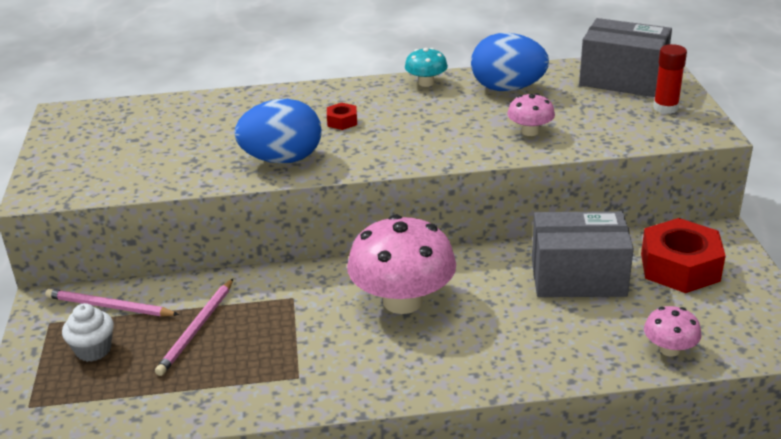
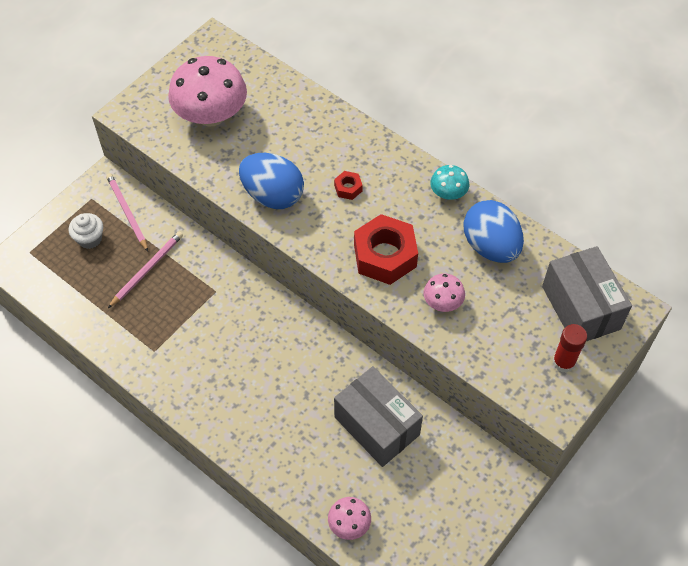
camera: 45 degrees right, 25 degrees up
(197, 329) = (147, 269): pink pencil -> pink pencil turned 150 degrees clockwise
(402, 301) = (264, 348): pink mushroom -> pink mushroom (211, 115)
(679, 267) = (445, 477): red nut -> red nut (385, 256)

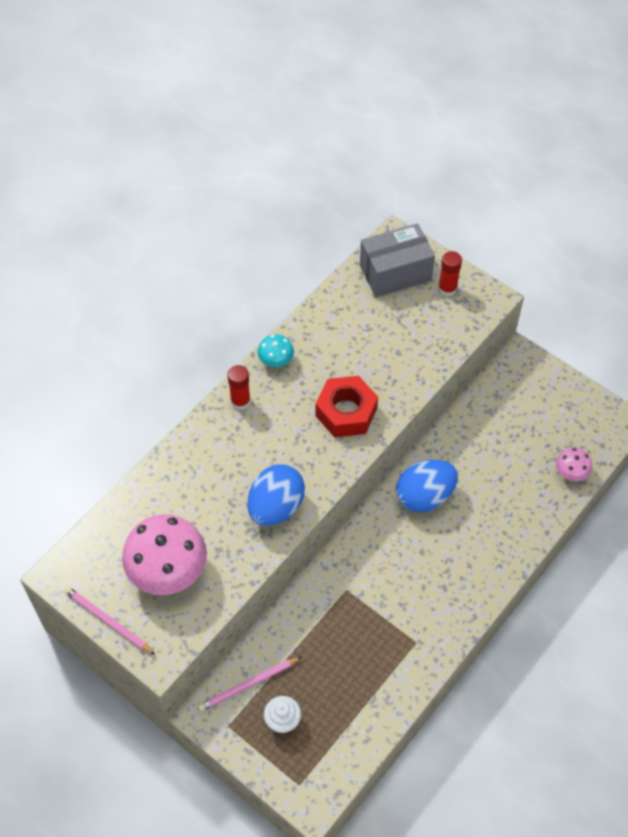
camera: 90 degrees left, 0 degrees up
(147, 269) = (321, 657): pink pencil -> pink pencil (107, 621)
(348, 188) = (268, 441): red nut -> none
(377, 426) = (481, 451): grey box -> none
(396, 164) = (240, 401): none -> red glue stick
(442, 302) = (394, 369): pink mushroom -> none
(490, 246) = (335, 331): blue egg -> blue egg (424, 496)

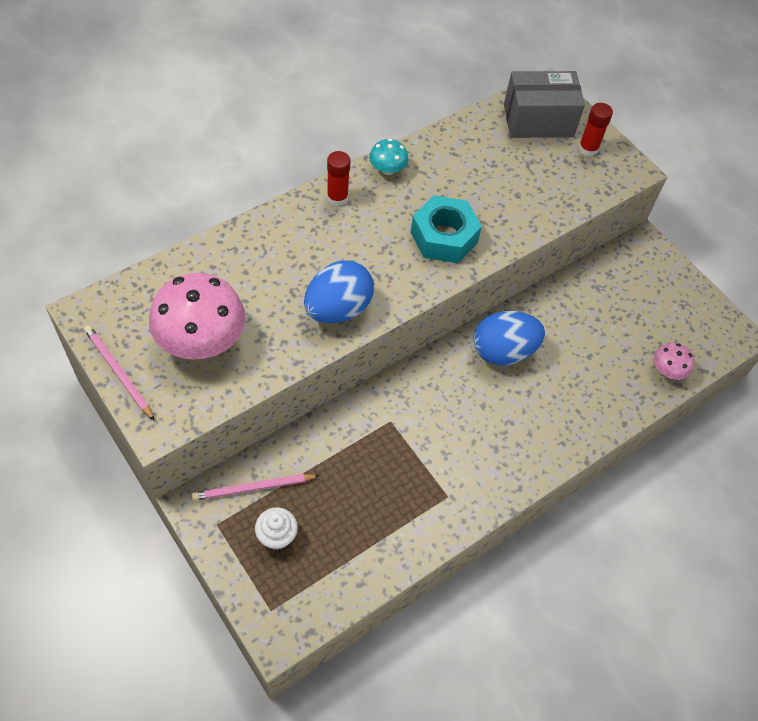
camera: 10 degrees right, 0 degrees up
(346, 412) = (444, 237): red nut -> turquoise nut

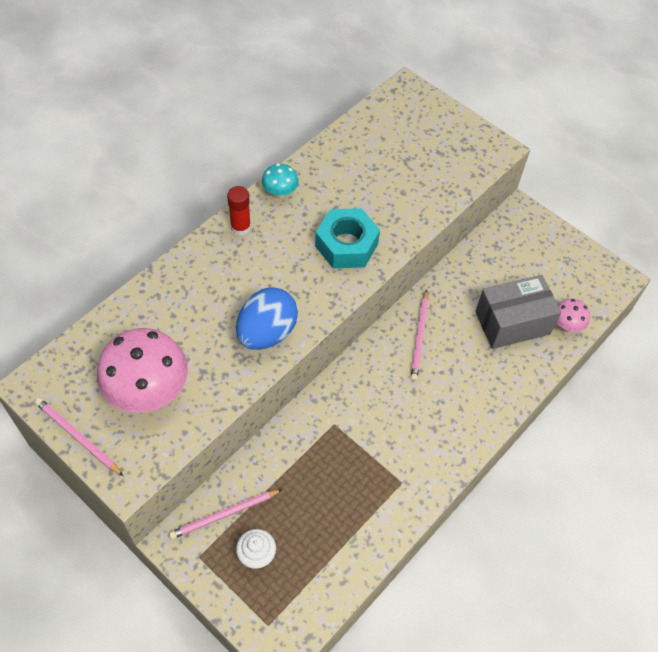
camera: 10 degrees left, 0 degrees up
(503, 351) = (419, 337): blue egg -> pink pencil
(538, 120) = (405, 119): grey box -> grey box (512, 323)
(588, 149) = (455, 137): red glue stick -> none

